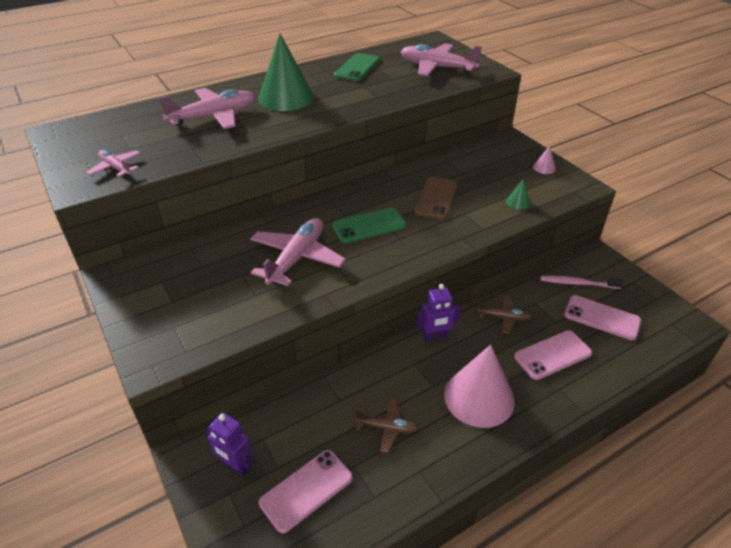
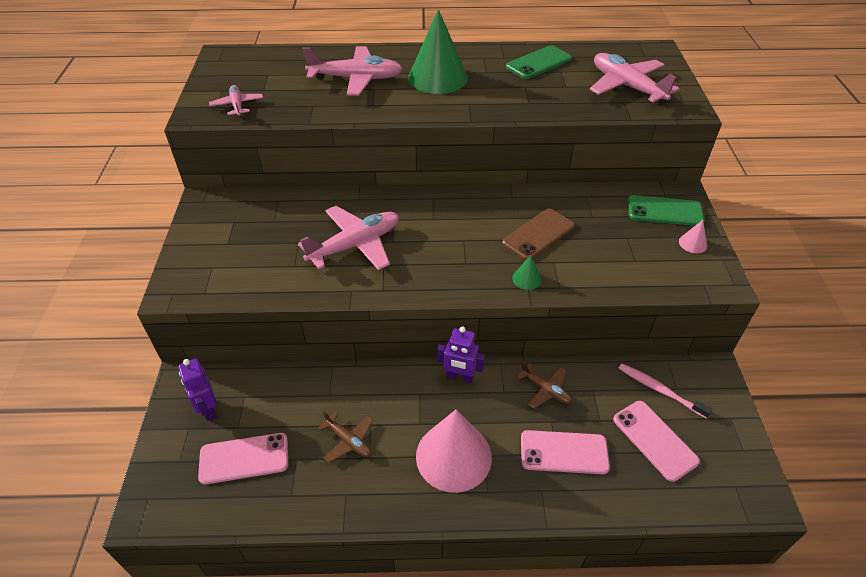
camera: 30 degrees right, 5 degrees up
(369, 225) = (446, 238): green phone -> green phone (664, 211)
(518, 202) = (624, 272): green cone -> green cone (526, 279)

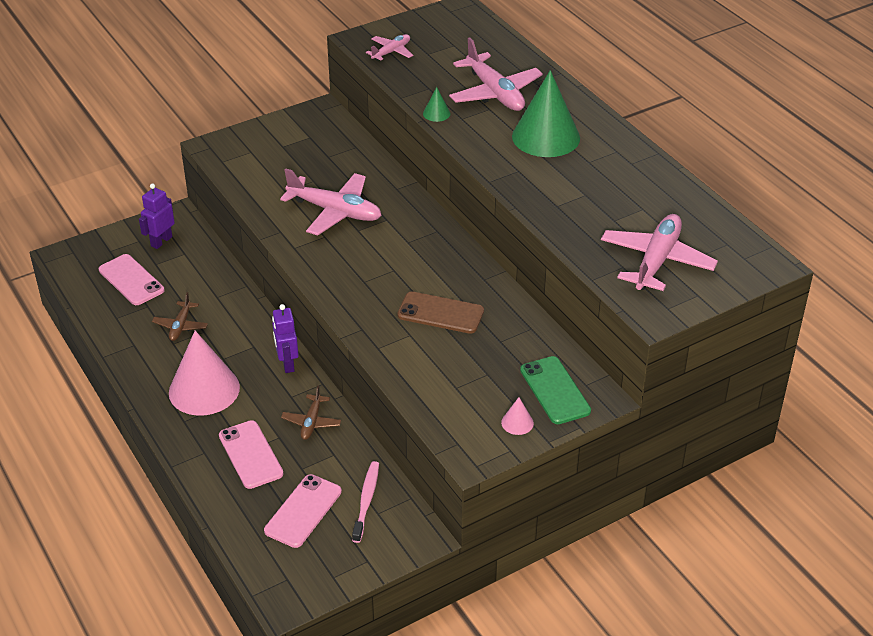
camera: 60 degrees right, 5 degrees down
(526, 279) = (372, 324): green cone -> green cone (436, 113)
(538, 63) = (643, 189): green phone -> none

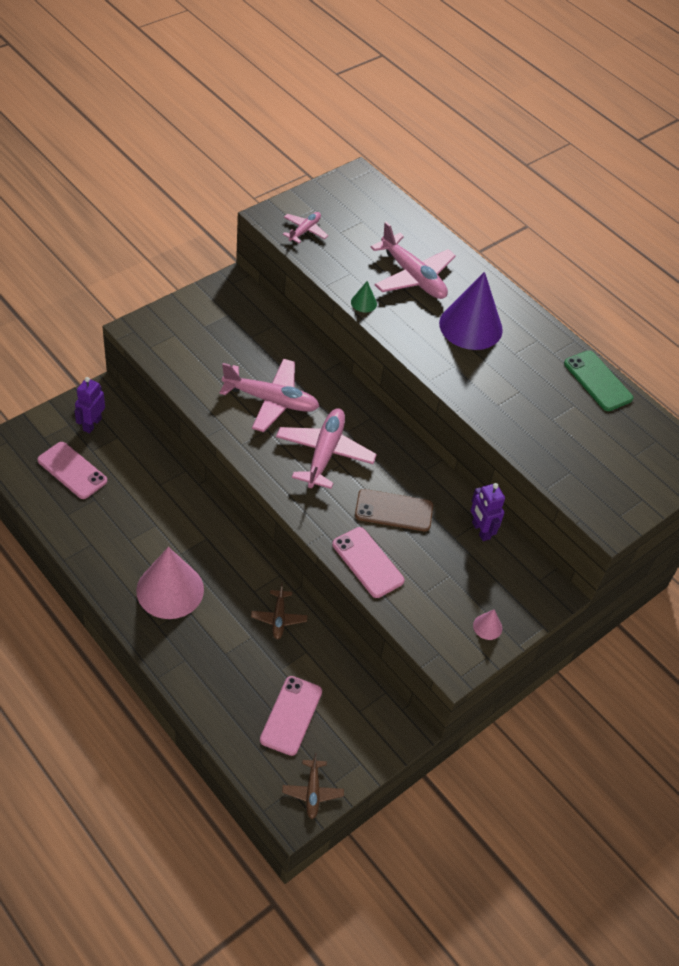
camera: 15 degrees left, 10 degrees up
(181, 326) = (132, 520): brown plane -> brown plane (312, 792)
(251, 454) = (229, 658): pink phone -> pink phone (368, 562)
(287, 364) = (242, 555): purple robot -> purple robot (480, 530)
(366, 501) = (346, 699): pink toothbrush -> none
(546, 137) = (470, 326): green cone -> purple cone
(555, 390) = (513, 589): green phone -> green phone (598, 381)
(656, 261) = (599, 463): pink plane -> pink plane (324, 453)

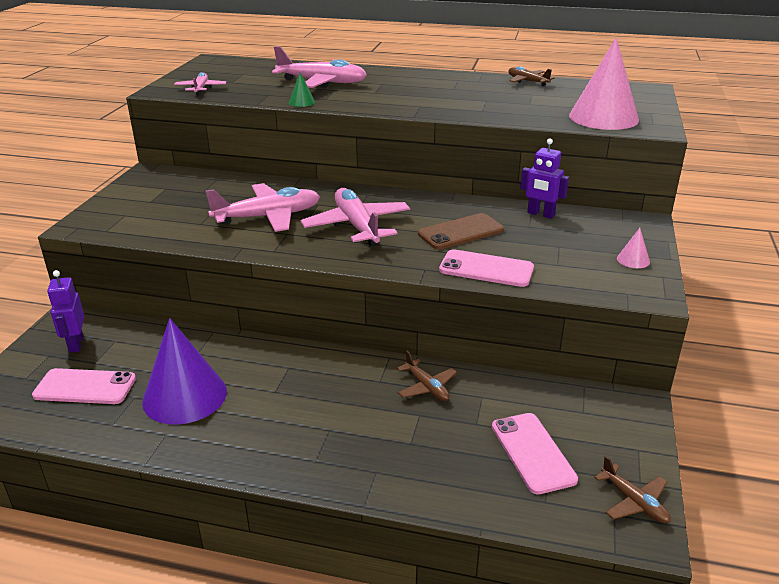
camera: 30 degrees left, 20 degrees down
(170, 590) = (295, 424): pink cone -> pink cone (603, 117)
(470, 326) = (401, 88): purple cone -> purple cone (185, 396)
(598, 381) = (527, 81): green phone -> brown plane

